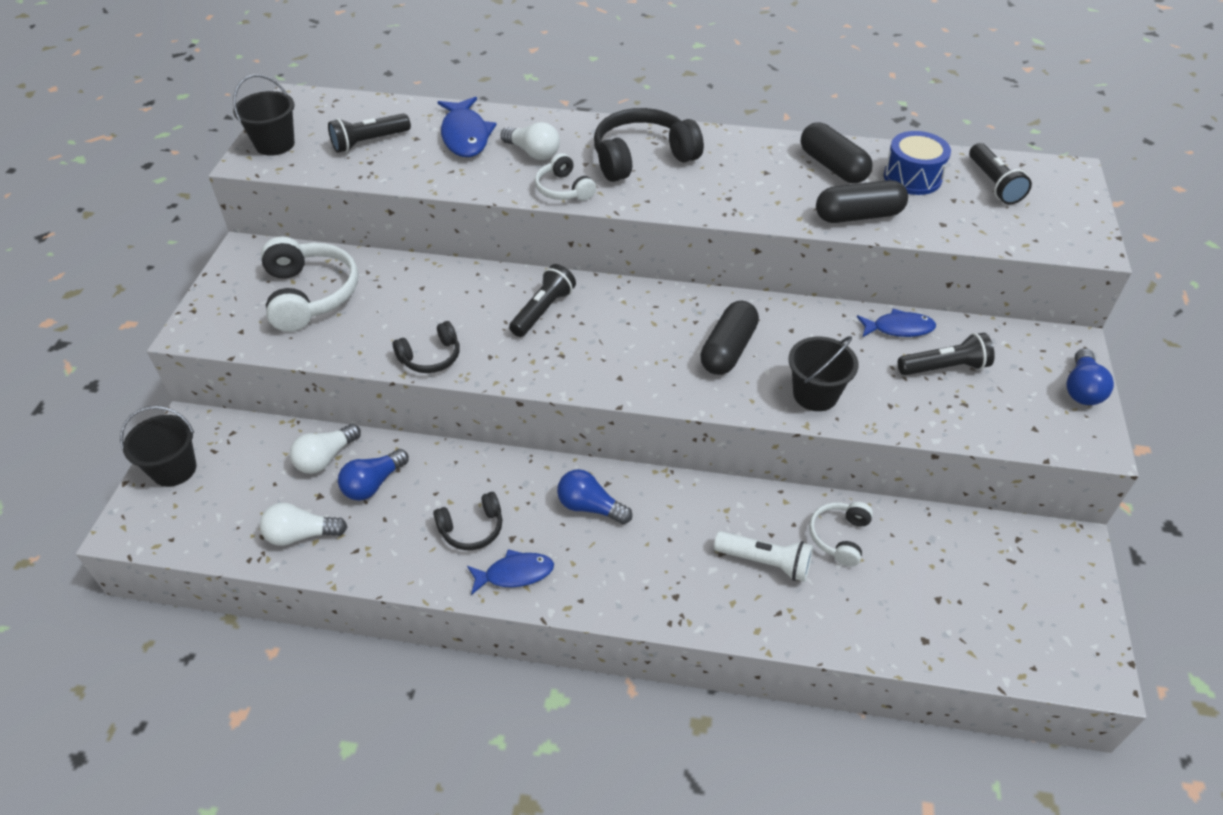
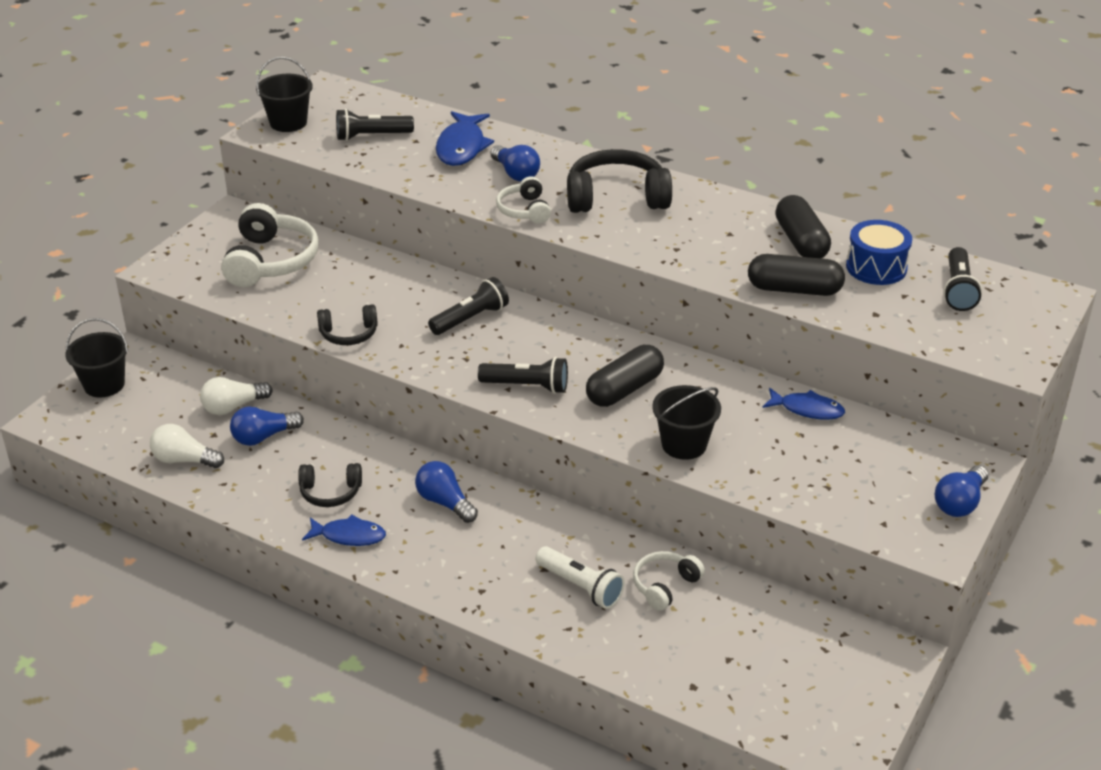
camera: 20 degrees right, 10 degrees down
(533, 153) = (515, 174): white light bulb -> blue light bulb
(944, 367) = (829, 452): black flashlight -> black flashlight (527, 386)

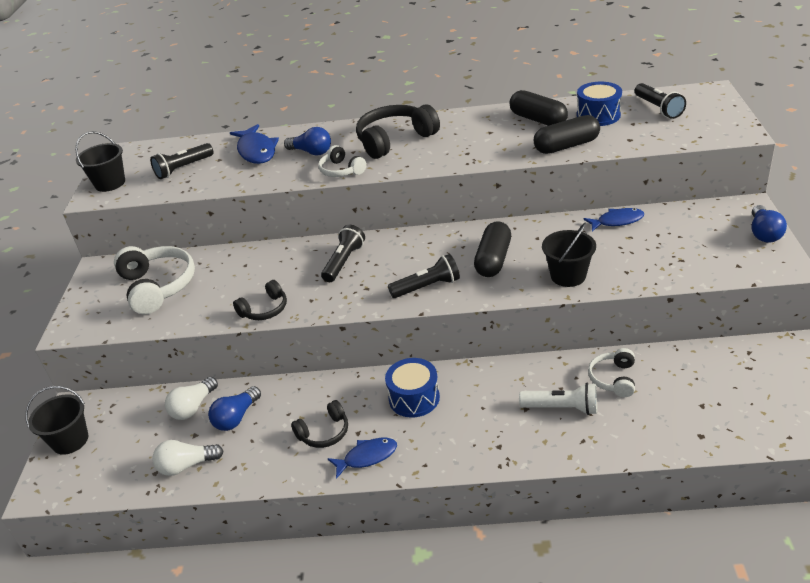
camera: 25 degrees left, 0 degrees up
(445, 502) = (414, 398): blue light bulb -> blue drum

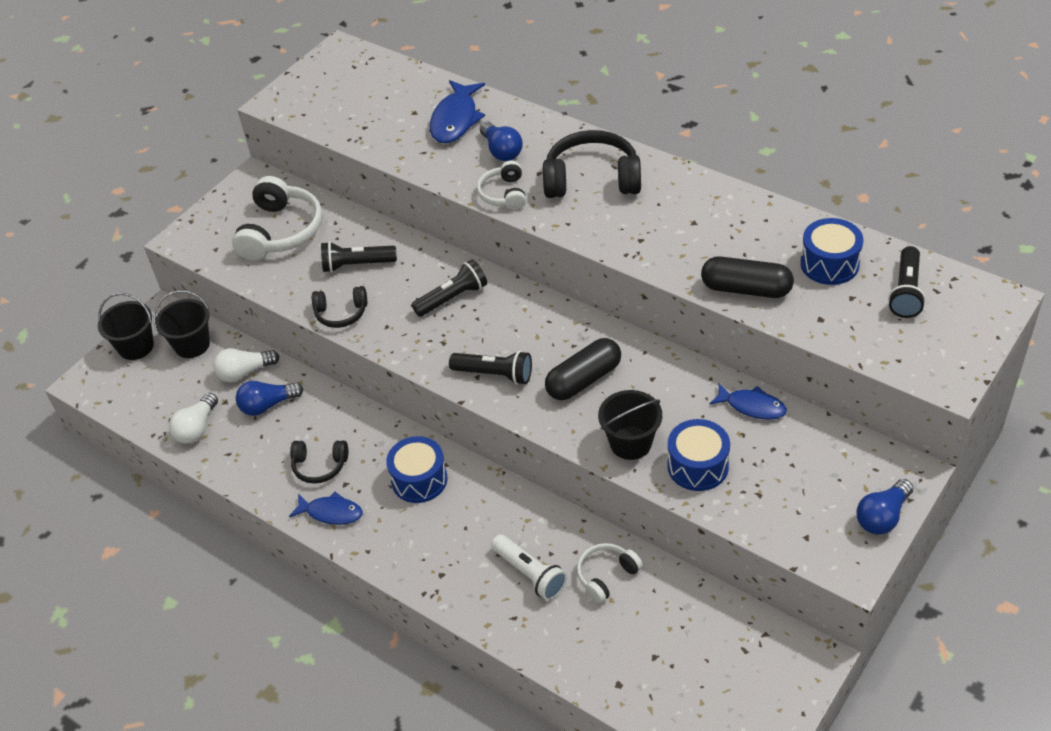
camera: 35 degrees right, 10 degrees up
(110, 183) = (301, 91): black bucket -> black bucket (192, 344)
(183, 168) = (374, 107): black flashlight -> black flashlight (357, 265)
(186, 465) = (197, 428): white light bulb -> white light bulb turned 90 degrees counterclockwise
(538, 119) = (761, 233): black capsule -> none
(626, 265) = (698, 466): none -> blue drum

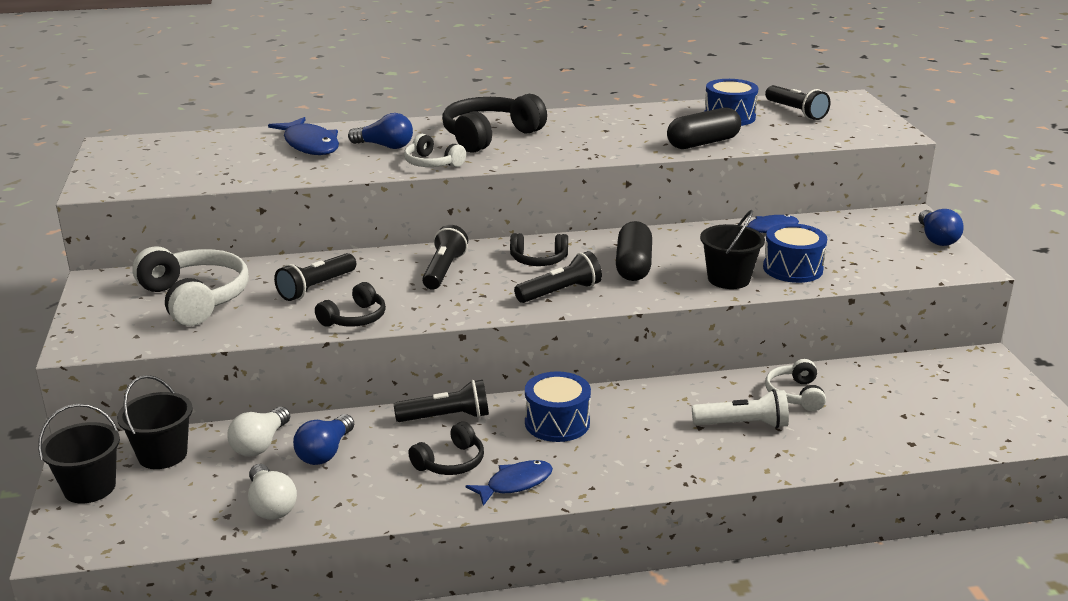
camera: 50 degrees left, 20 degrees down
(364, 425) = (446, 417): none -> black flashlight
(528, 328) = (538, 260): none -> black headphones

